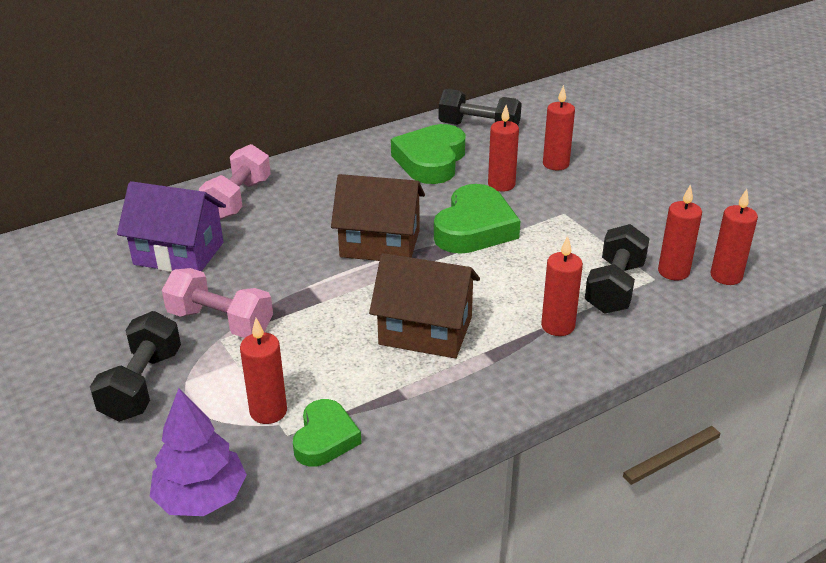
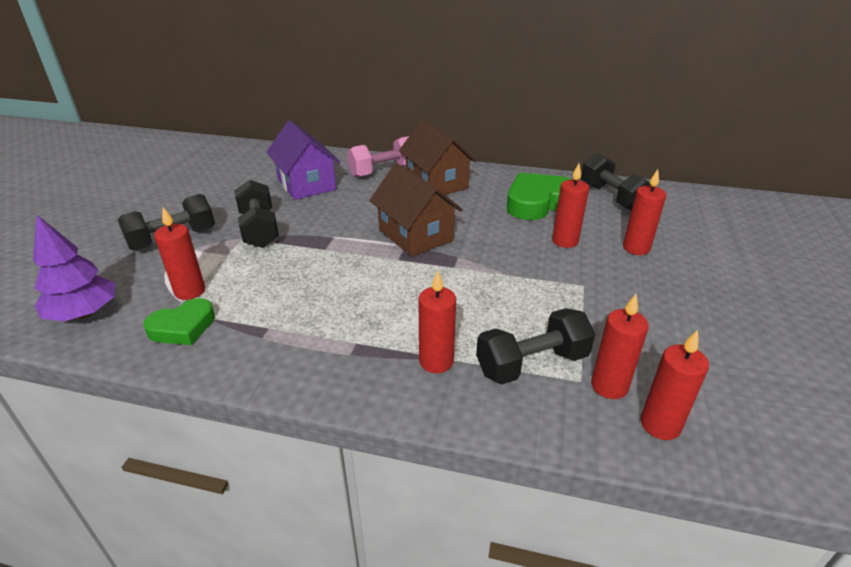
camera: 45 degrees right, 0 degrees up
(220, 322) = (259, 229): pink dumbbell -> black dumbbell
(425, 331) = (346, 304): brown house -> brown house (436, 183)
(474, 228) = (494, 259): green heart -> none

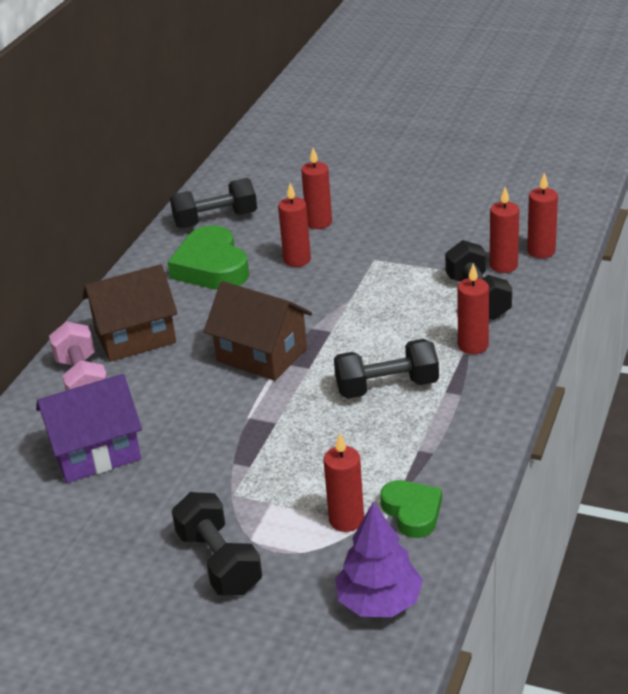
camera: 80 degrees left, 0 degrees up
(259, 229) = (215, 482): black dumbbell -> black dumbbell (387, 387)
(415, 235) = (262, 355): brown house -> brown house turned 60 degrees clockwise

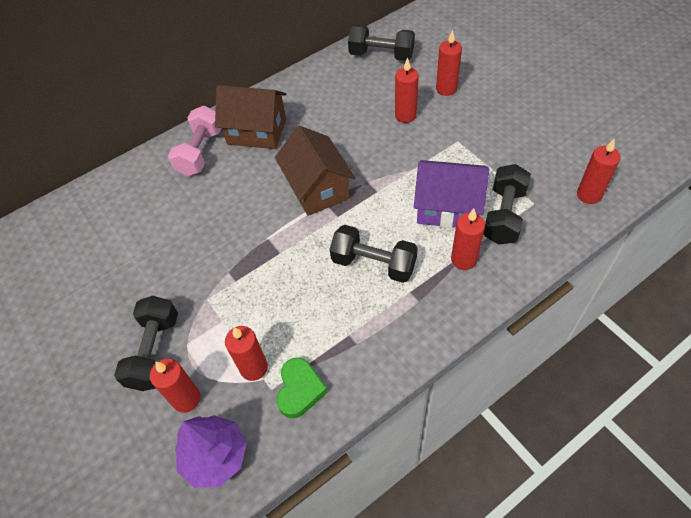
camera: 35 degrees right, 20 degrees up
(95, 452) = (162, 214): purple house -> purple house (447, 208)
(211, 267) = (347, 95): green heart -> none
(503, 266) = (548, 194): red candle -> red candle (186, 399)

